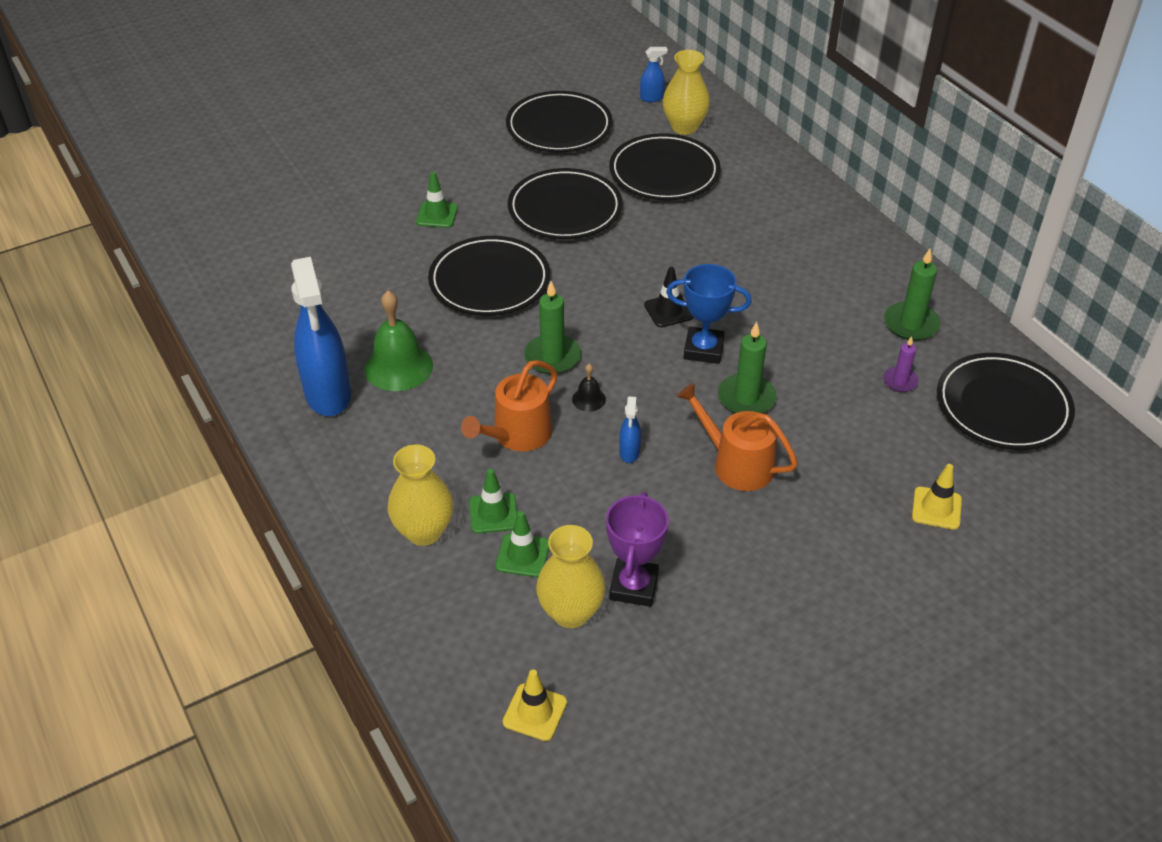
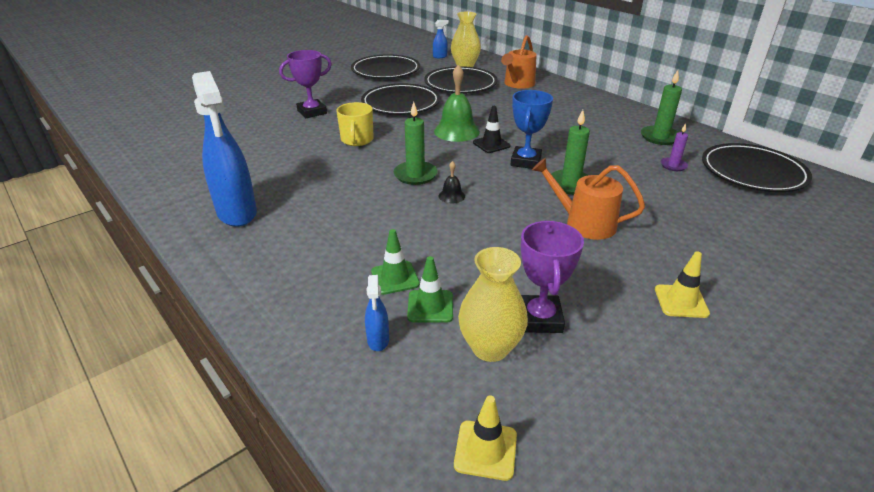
camera: 10 degrees left, 10 degrees down
(398, 367) = (295, 191): green bell -> green bell (456, 131)
(424, 531) = (334, 299): yellow vase -> none
(437, 215) = (312, 112): green traffic cone -> purple trophy
(489, 281) = (357, 140): black plate -> yellow mug
(517, 435) = (401, 223): orange watering can -> orange watering can (518, 84)
(629, 452) = (496, 225): blue spray bottle -> blue spray bottle (378, 340)
(703, 349) = (525, 161): blue trophy -> blue trophy turned 75 degrees counterclockwise
(936, 508) = (753, 234): yellow traffic cone -> yellow traffic cone (681, 301)

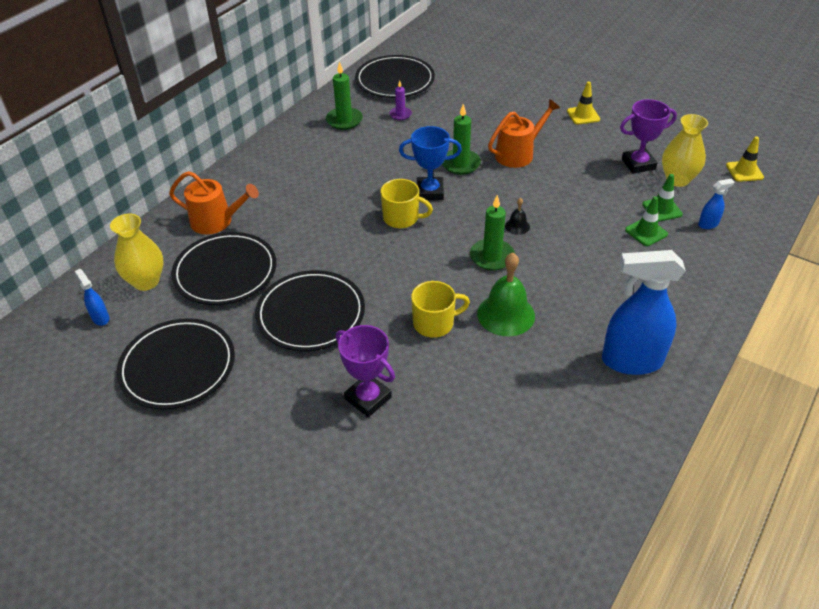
camera: 105 degrees left, 10 degrees up
(237, 213) = (631, 361): blue spray bottle -> blue spray bottle turned 135 degrees counterclockwise
(456, 131) = (379, 248): green bell -> green bell (506, 314)
(491, 144) = (402, 218): black traffic cone -> yellow mug
(584, 223) = (518, 154): orange watering can -> orange watering can turned 135 degrees counterclockwise

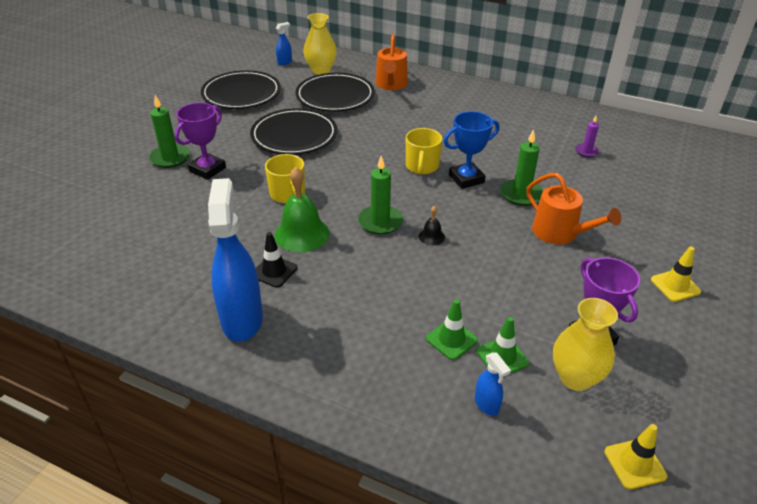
camera: 80 degrees right, 5 degrees down
(344, 120) = (556, 122): green candle -> green candle (170, 158)
(395, 81) = (647, 143): black plate -> none
(430, 192) = (466, 179): blue trophy -> blue trophy turned 75 degrees clockwise
(563, 337) = (274, 271): none -> black traffic cone

